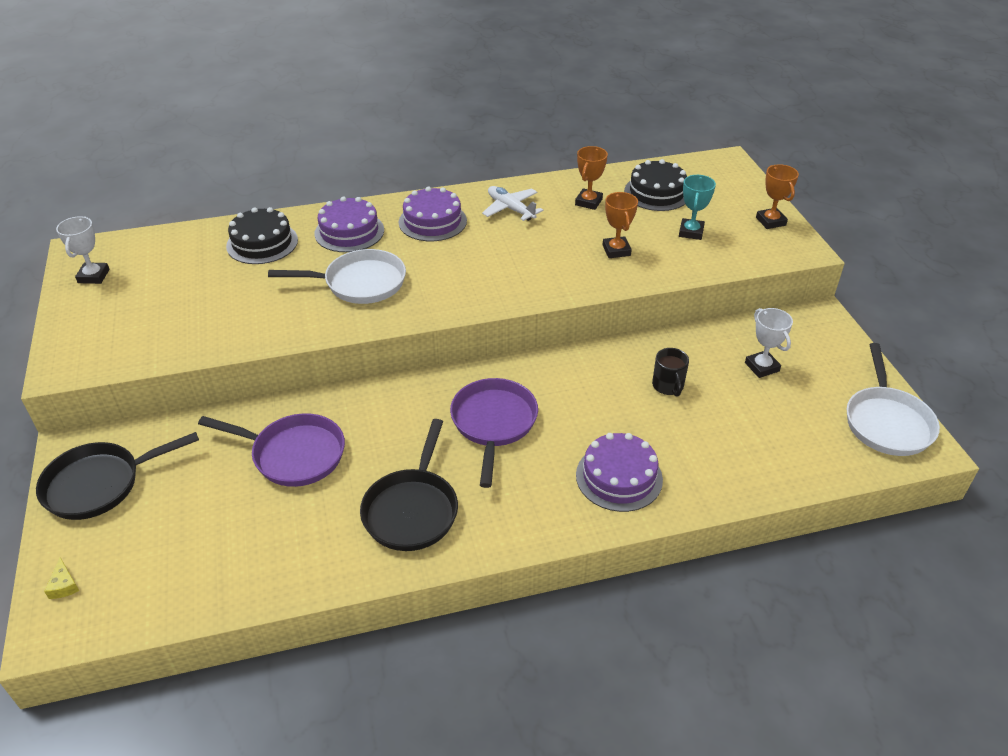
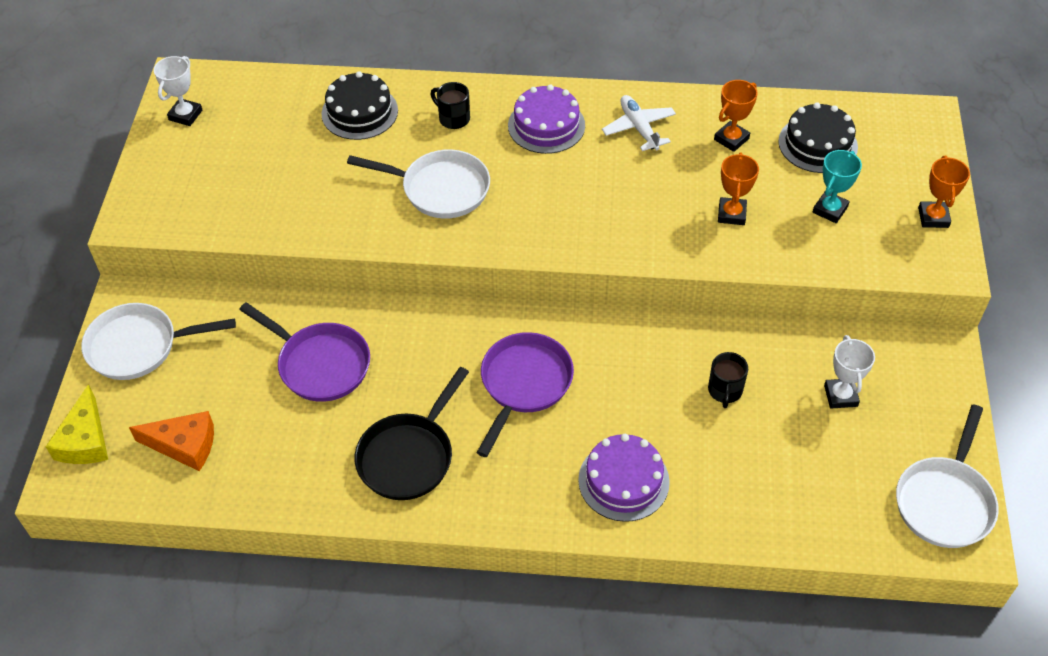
camera: 20 degrees right, 10 degrees up
(64, 585) = (85, 440): yellow cheese -> yellow cheese, size x2.07
(99, 484) = (139, 346): black pan -> white pan
(177, 561) = (184, 445): none -> orange cheese
(349, 232) = (453, 118): purple cake -> black mug

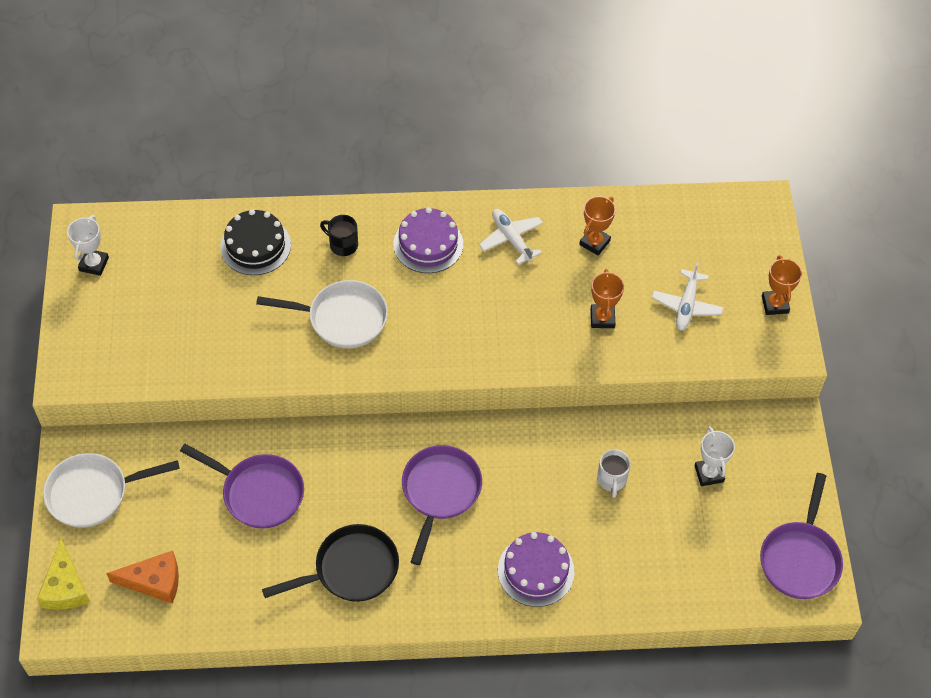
camera: 10 degrees left, 5 degrees up
(409, 456) = (351, 569): black pan -> black pan turned 135 degrees counterclockwise
(725, 391) = (611, 480): black mug -> white mug
(817, 144) = (670, 240): black cake -> none
(830, 210) = (686, 305): turquoise trophy -> white plane
(945, 501) = (800, 558): white pan -> purple pan

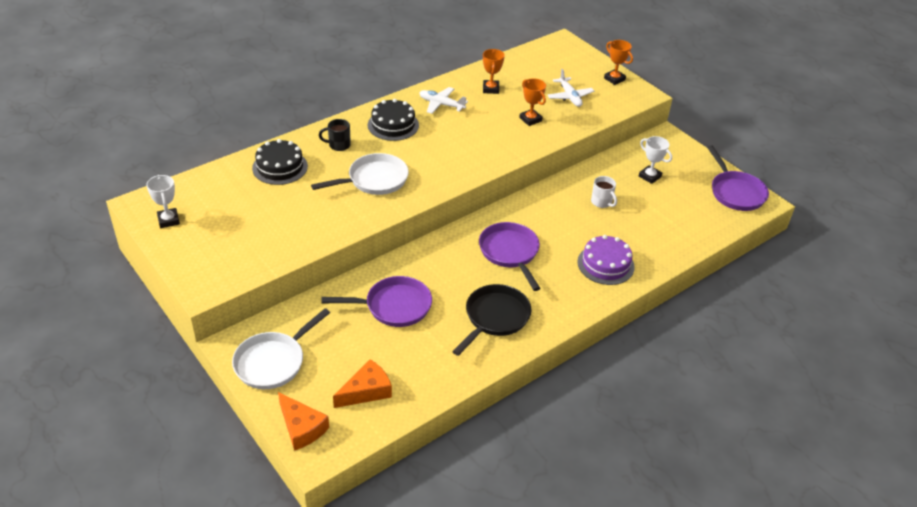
camera: 35 degrees left, 15 degrees down
(65, 586) = (301, 428): yellow cheese -> orange cheese
(428, 244) = (393, 125): purple cake -> black cake

